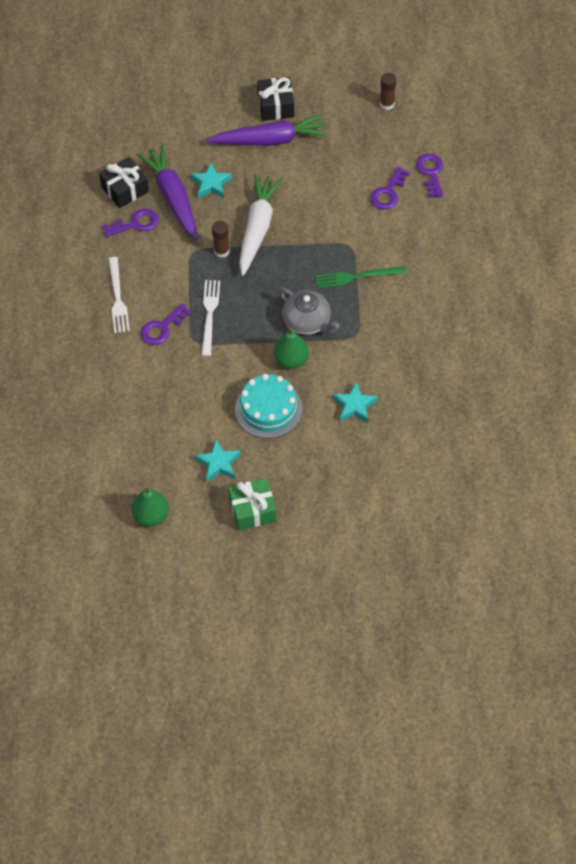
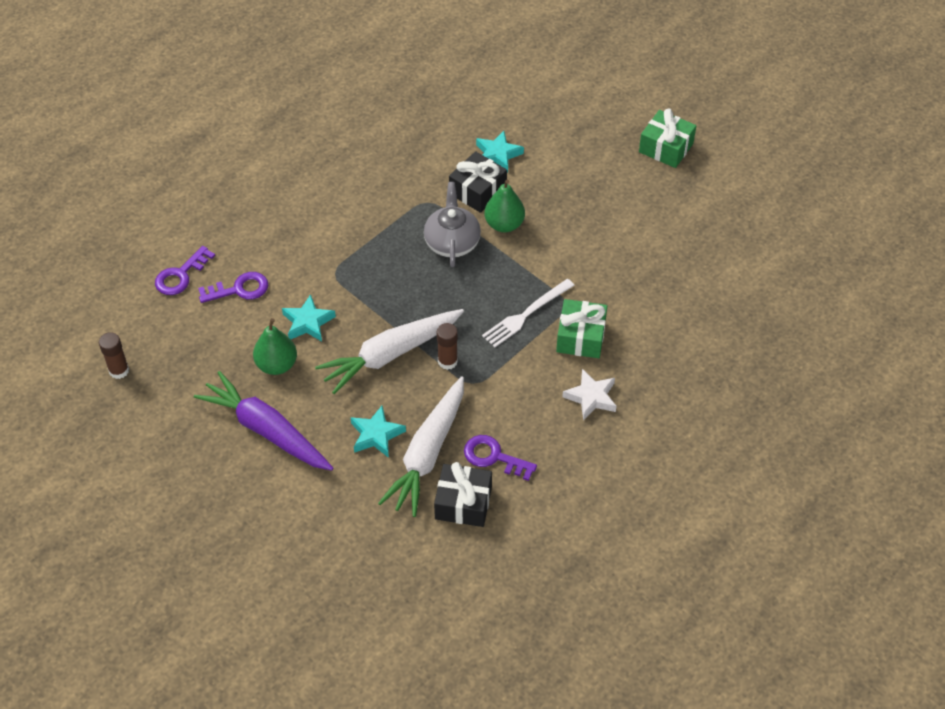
camera: 135 degrees left, 5 degrees down
(117, 298) = (591, 397): white fork -> white star
(151, 516) = (752, 202): green pear -> green pear (277, 365)
(162, 328) = (580, 337): purple key -> green gift
(172, 197) = (427, 454): purple carrot -> white carrot
(218, 463) = (655, 197): turquoise star -> turquoise star (308, 322)
(268, 409) = (568, 204): turquoise cake -> none
(276, 106) = (214, 462): black gift -> black gift (478, 191)
(356, 277) = (365, 243): green fork -> none

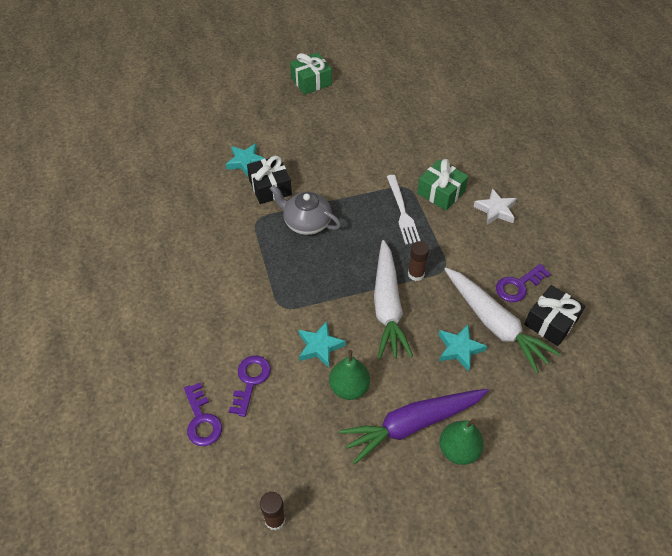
camera: 60 degrees left, 0 degrees up
(504, 224) = (312, 187): green pear -> green pear (458, 450)

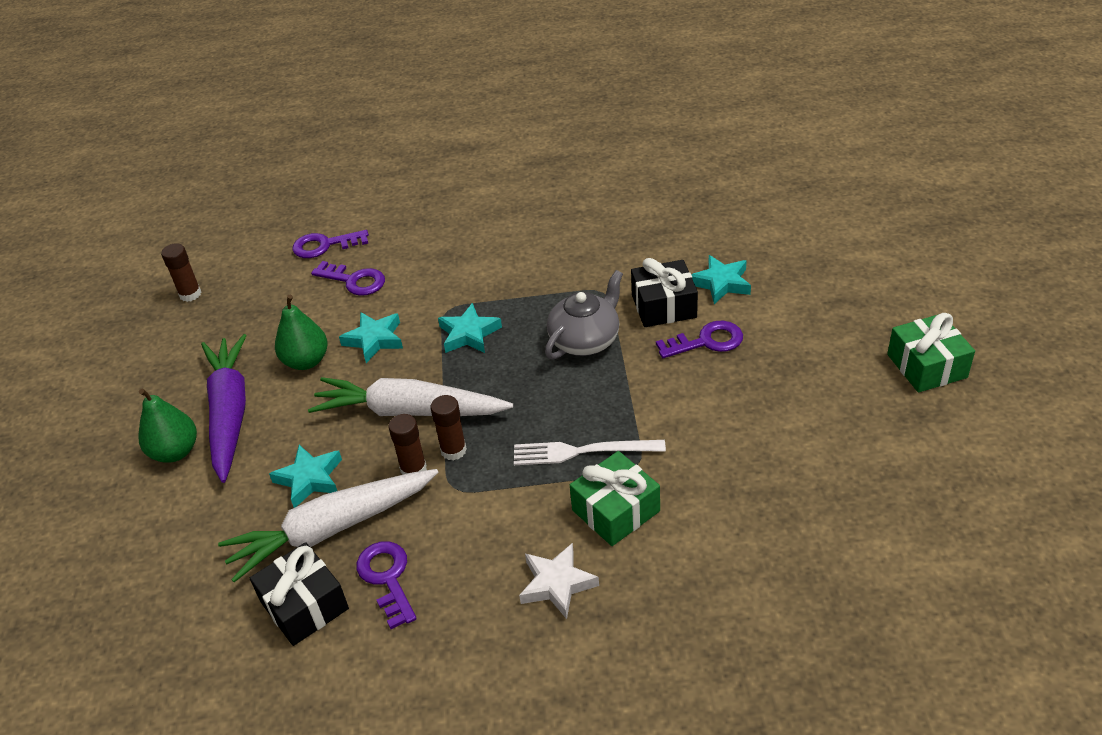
camera: 105 degrees right, 10 degrees down
(301, 165) = (706, 341): none -> purple key
(307, 287) = (469, 334): none -> turquoise star
(436, 292) = (413, 469): none -> brown glue stick

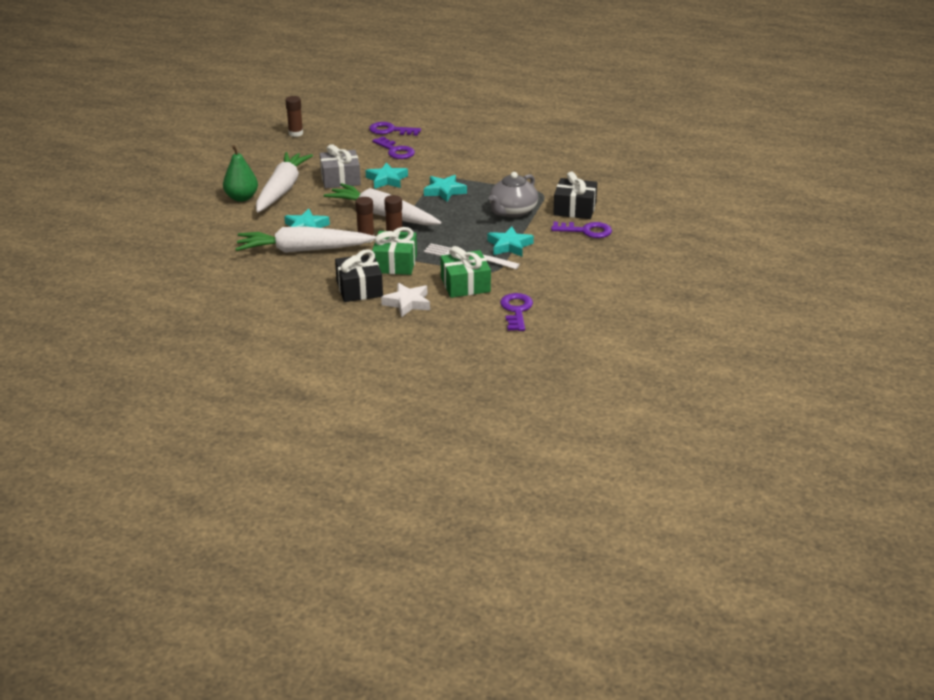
camera: 20 degrees right, 10 degrees down
(229, 413) = (282, 190): purple carrot -> white carrot
(304, 605) = (267, 274): black gift -> black gift (359, 289)
(306, 361) = (340, 179): green pear -> grey gift
(387, 578) = (318, 276): purple key -> purple key (516, 310)
(585, 340) = (512, 211): grey teapot -> grey teapot turned 150 degrees clockwise
(721, 283) = (621, 208): turquoise star -> turquoise star (509, 246)
(926, 366) = (715, 277): green gift -> green gift (395, 263)

